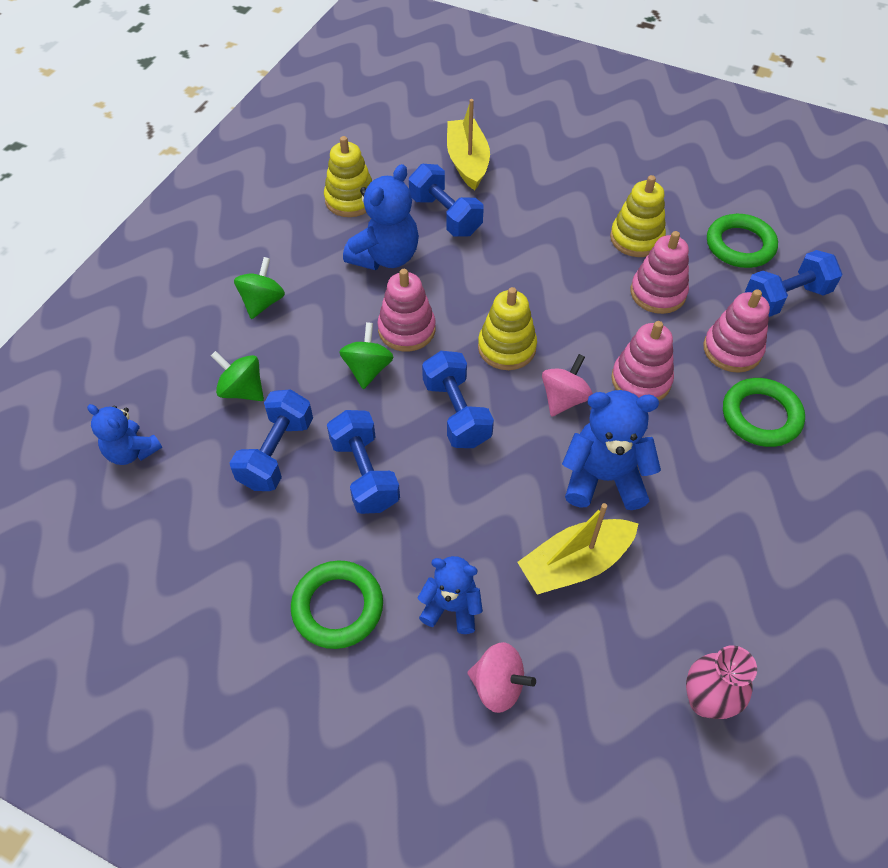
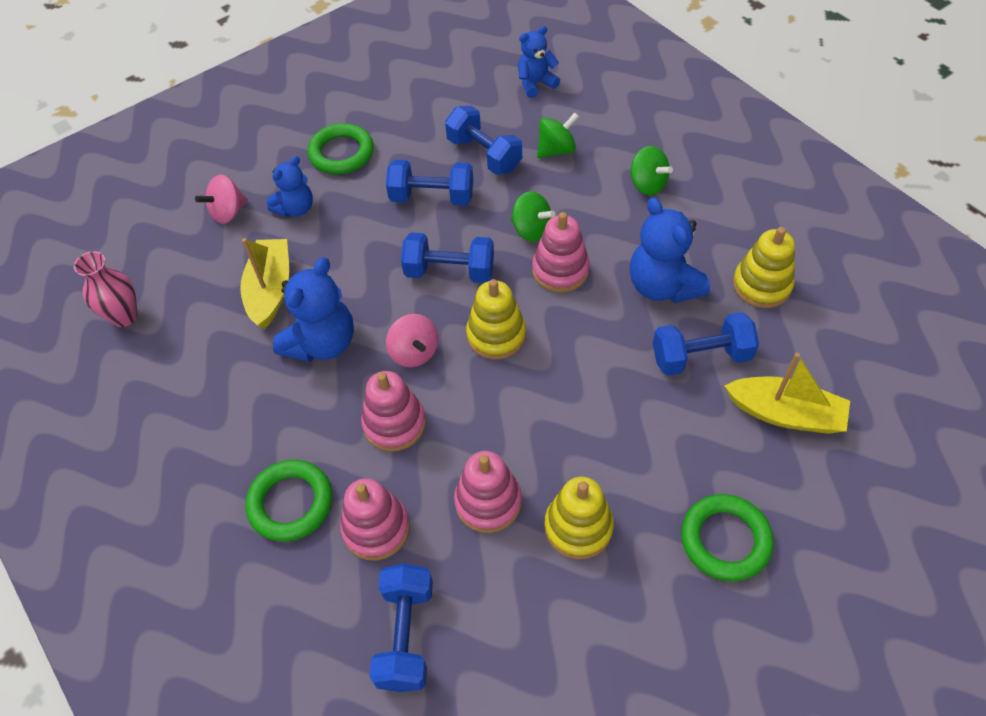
camera: 120 degrees right, 0 degrees up
(740, 245) = (509, 640): green ring -> green ring (725, 540)

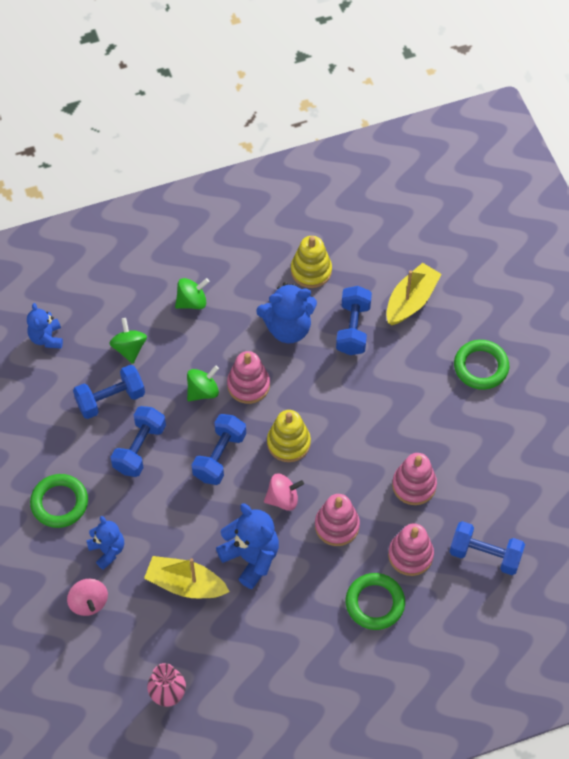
camera: 75 degrees left, 5 degrees up
(578, 527) = (447, 440): yellow stacking toy -> none

